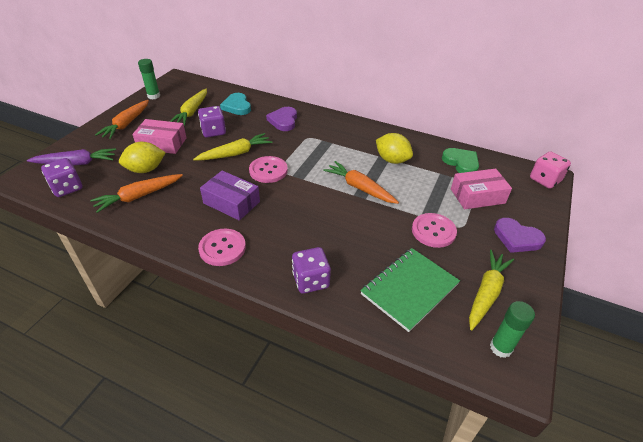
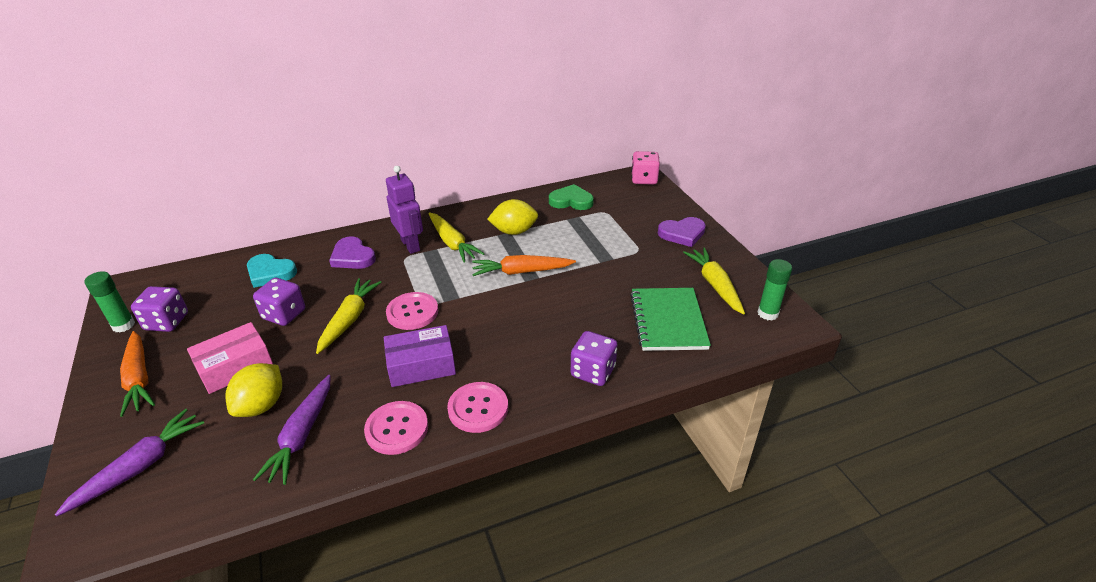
camera: 45 degrees left, 5 degrees down
(67, 188) = (179, 499): purple dice -> purple dice (167, 322)
(139, 196) = (302, 435): orange carrot -> purple carrot
(192, 112) = (217, 311): yellow carrot -> yellow carrot (452, 243)
(321, 132) = (410, 245): none -> purple robot
(433, 231) = (625, 267): pink button -> pink button (397, 429)
(477, 196) = (617, 220): pink box -> none

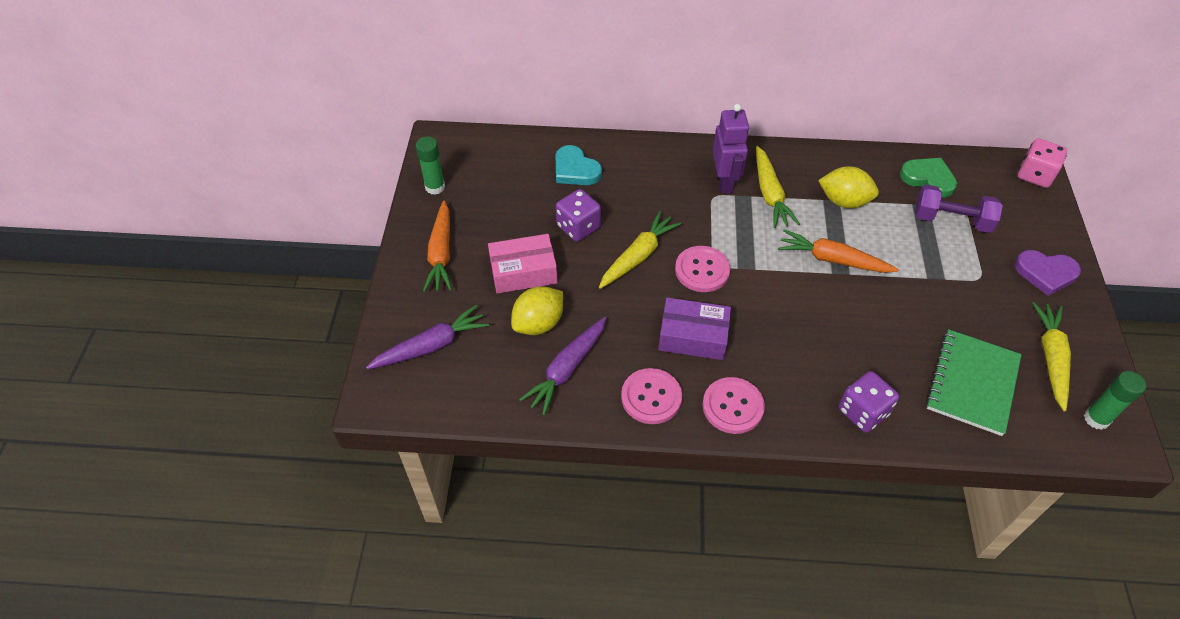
camera: 25 degrees right, 15 degrees up
(167, 322) = (472, 197): purple dice -> none
(352, 257) = (660, 177): purple heart -> none
(600, 221) = (951, 220): none -> purple dumbbell

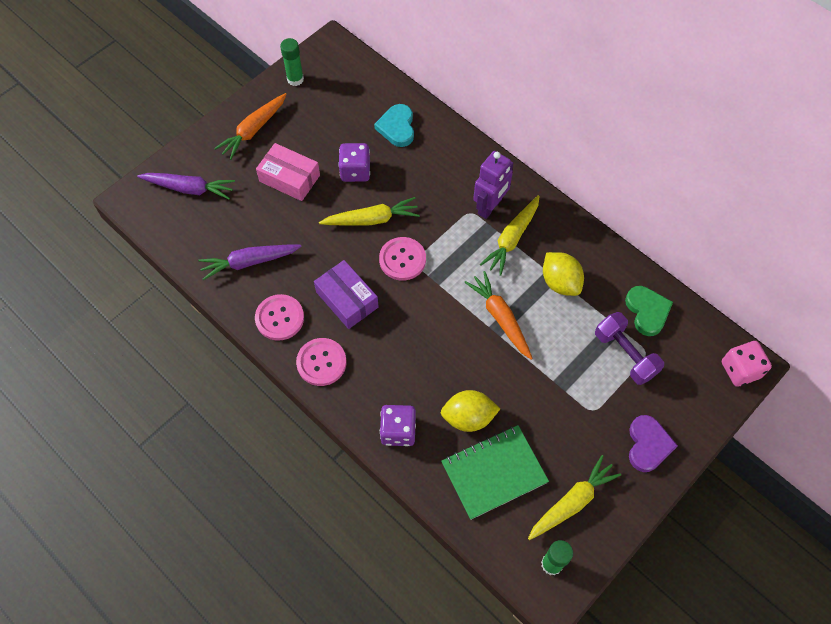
camera: 40 degrees right, 10 degrees up
(538, 323) = (263, 220): yellow lemon -> yellow lemon (468, 417)
(1045, 273) = (648, 445): purple heart -> purple heart turned 135 degrees counterclockwise

